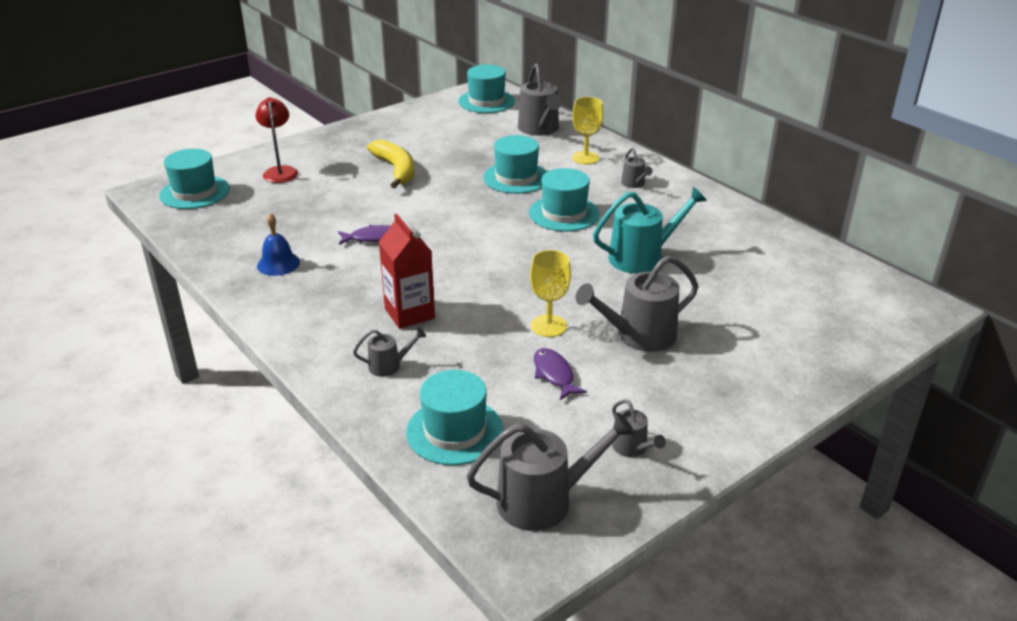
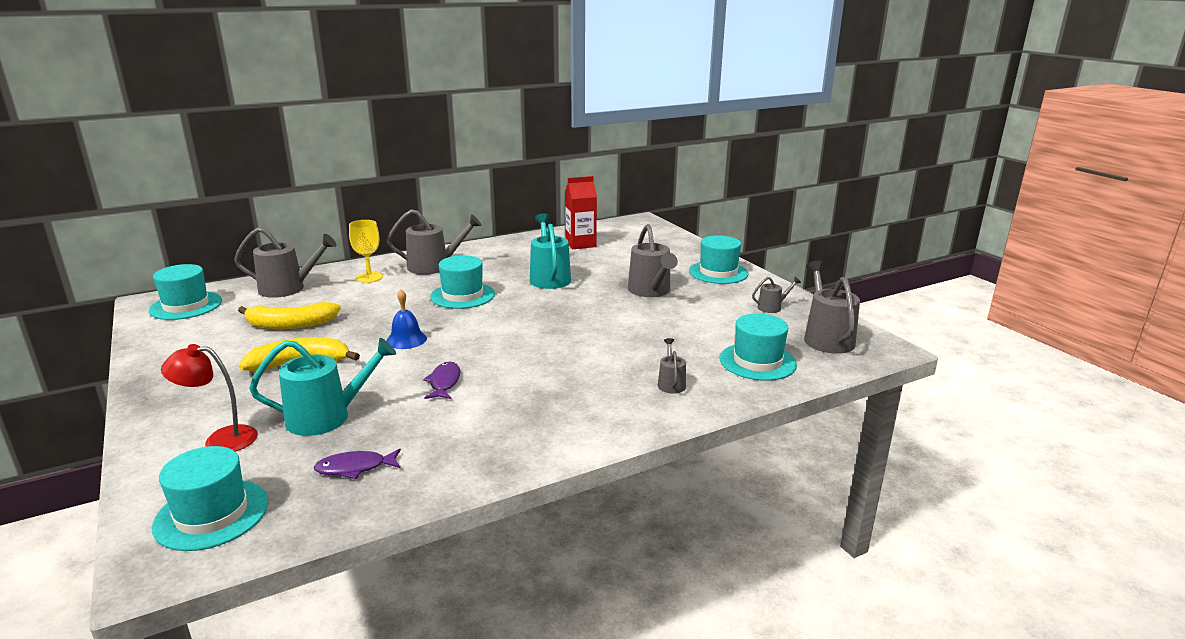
camera: 80 degrees left, 10 degrees down
(278, 264) = (464, 440): blue bell -> blue bell (406, 339)
(312, 200) = (326, 417): none -> turquoise watering can
(409, 314) = (593, 370): red carton -> red carton (580, 244)
(465, 149) = (290, 325): none -> yellow banana
(516, 178) = (379, 307): turquoise hat -> turquoise hat (718, 272)
(548, 326) = (630, 317): yellow goblet -> none
(554, 374) = (692, 322): purple fish -> purple fish (355, 468)
(634, 184) = (433, 266): grey watering can -> grey watering can, size x1.95

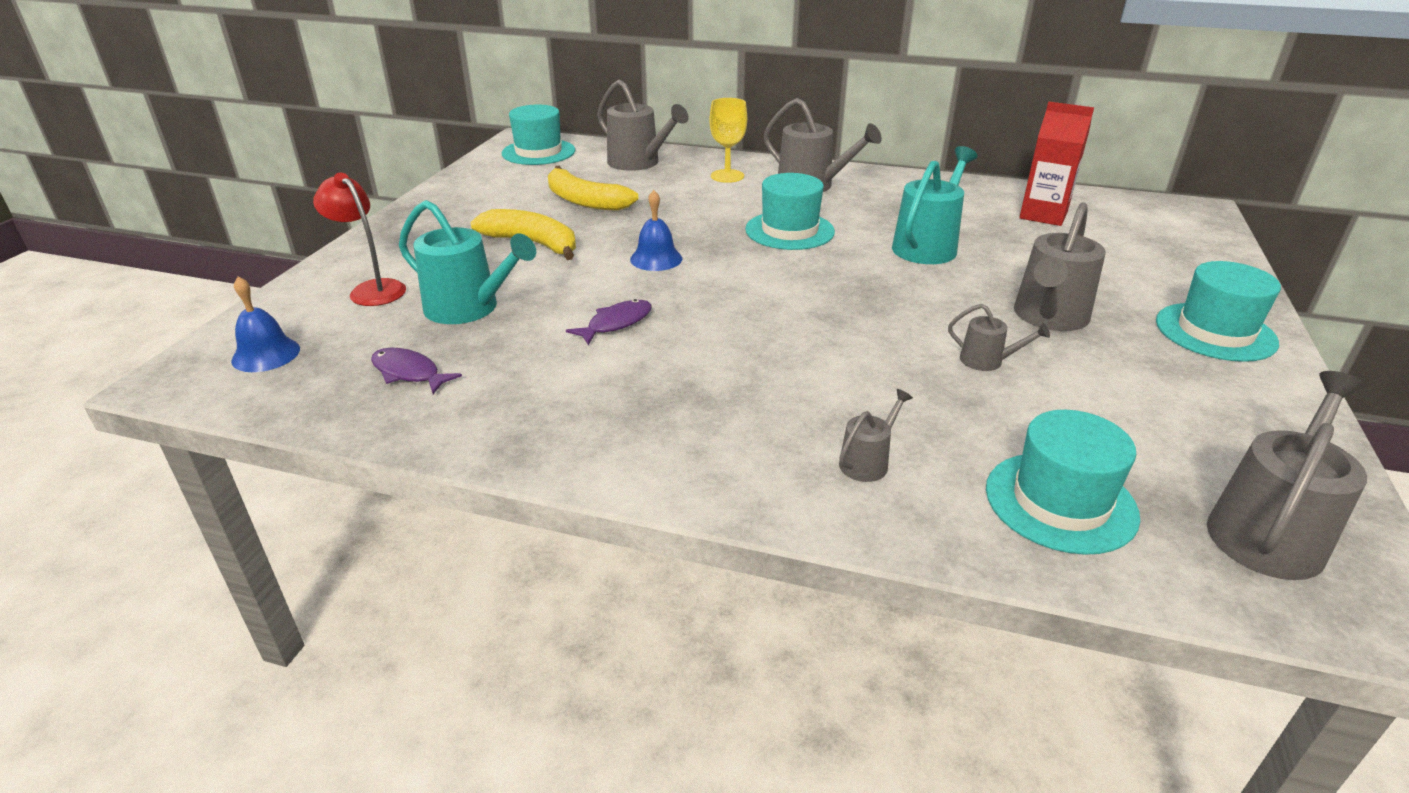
camera: 45 degrees right, 10 degrees up
(212, 514) = (266, 354): turquoise hat -> blue bell
(772, 307) = (1233, 428): grey watering can -> grey watering can (986, 361)

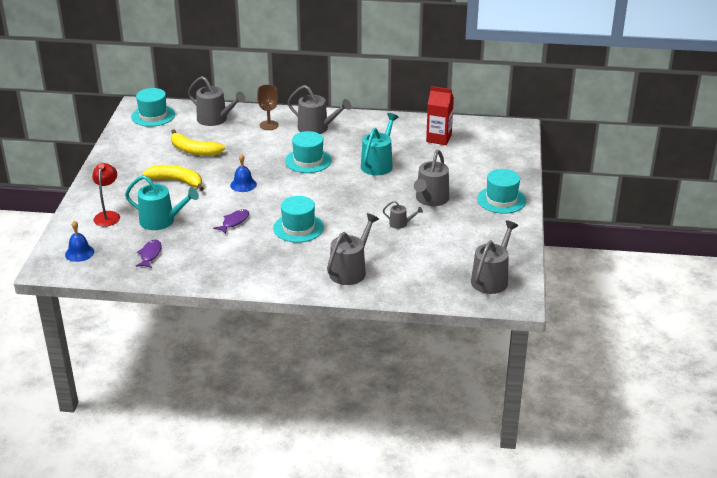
camera: 10 degrees left, 0 degrees up
(372, 289) = (108, 215): red lamp -> red lamp turned 60 degrees clockwise
(409, 373) = (150, 254): purple fish -> purple fish turned 75 degrees clockwise
(727, 176) = (269, 125): yellow goblet -> brown goblet
(867, 462) = (350, 271): grey watering can -> grey watering can, size x1.95
(1060, 502) = (421, 277): turquoise hat -> turquoise hat (298, 228)

